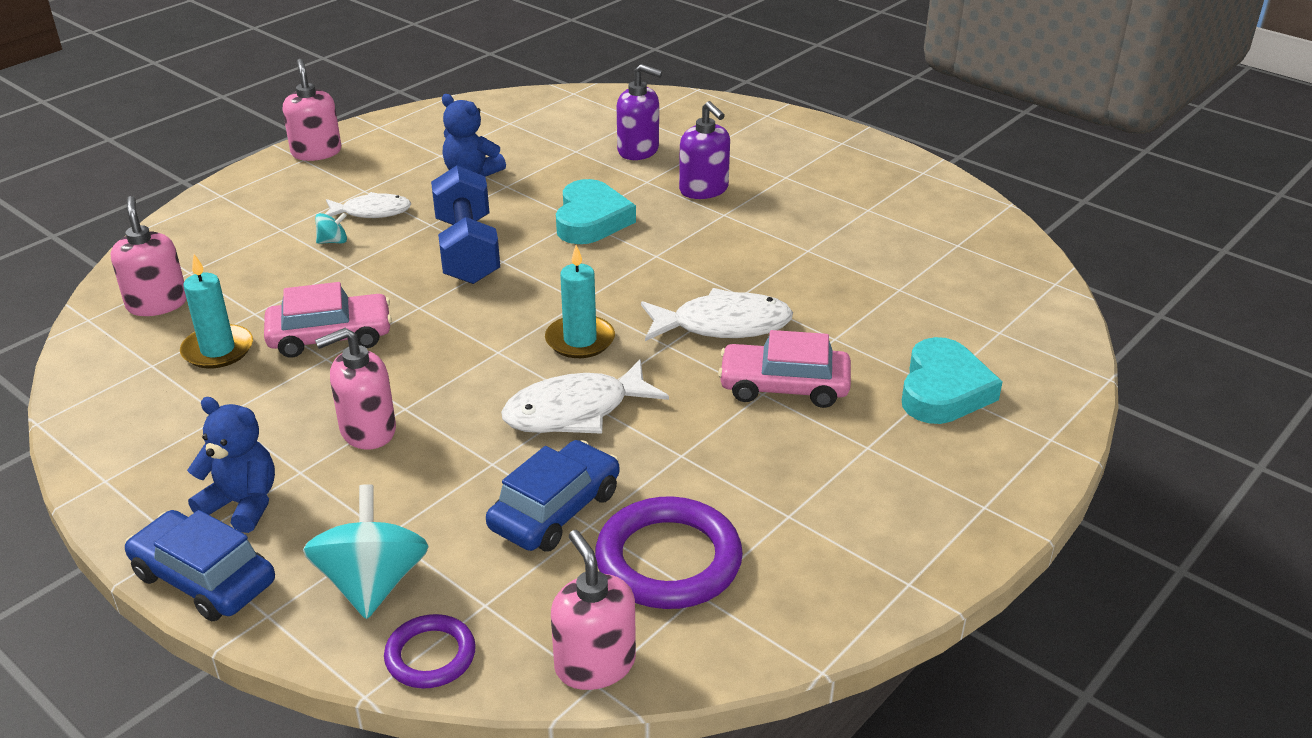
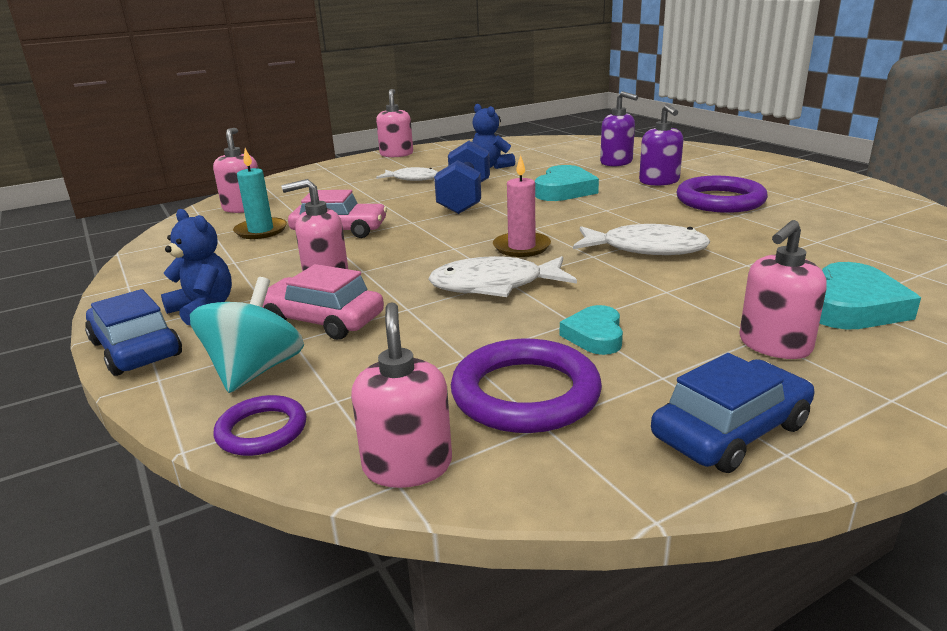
camera: 20 degrees right, 10 degrees down
(333, 241) = (377, 189): turquoise spinning top -> none
(555, 510) = (440, 344): blue car -> blue car (730, 431)
(580, 340) = (521, 247): turquoise candle -> pink candle
(709, 471) = (595, 335): none -> turquoise heart
(784, 224) = (720, 201): none -> purple ring
(784, 387) = (688, 289): pink car -> pink car (322, 320)
(880, 456) = (774, 345): none -> pink soap dispenser

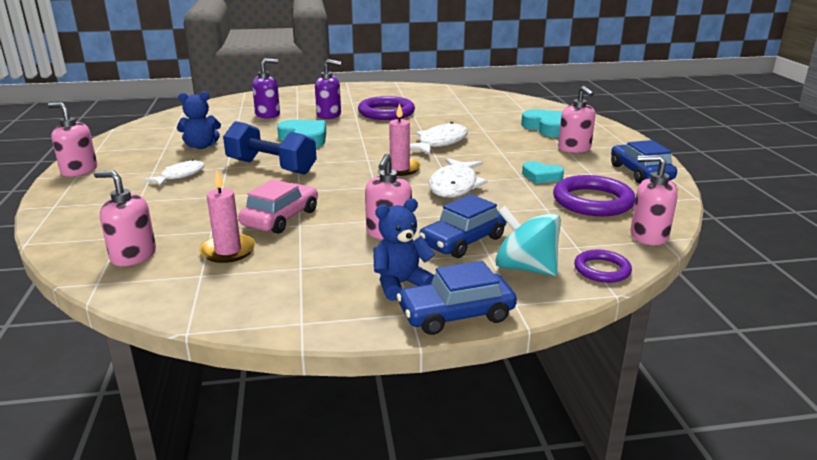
camera: 70 degrees left, 0 degrees up
(261, 231) = (228, 251): turquoise candle -> pink candle
(322, 320) = (463, 241): pink car -> blue car

